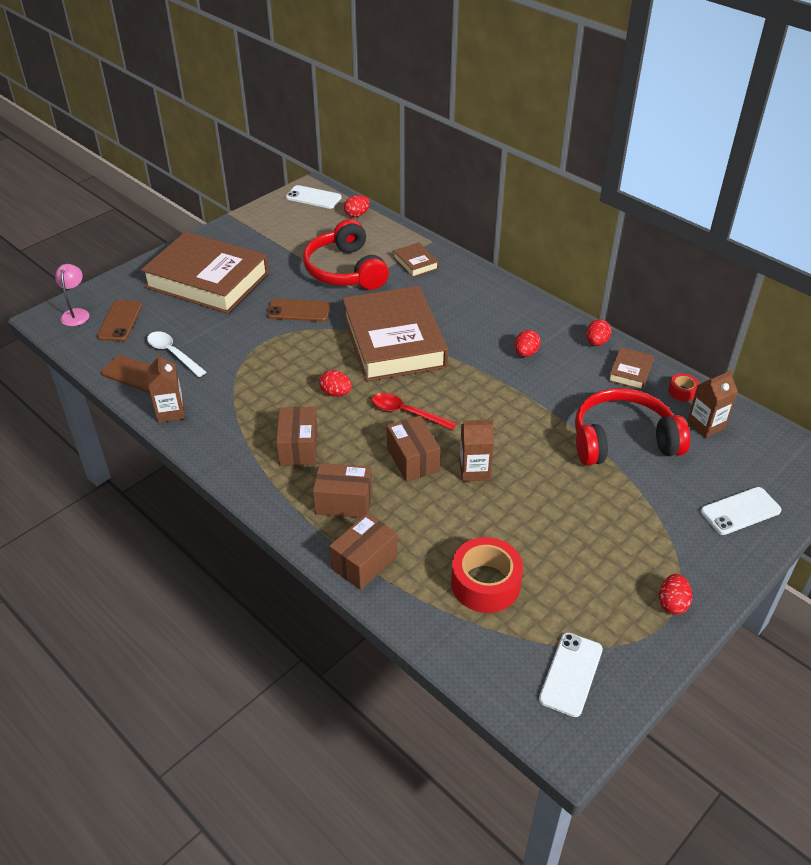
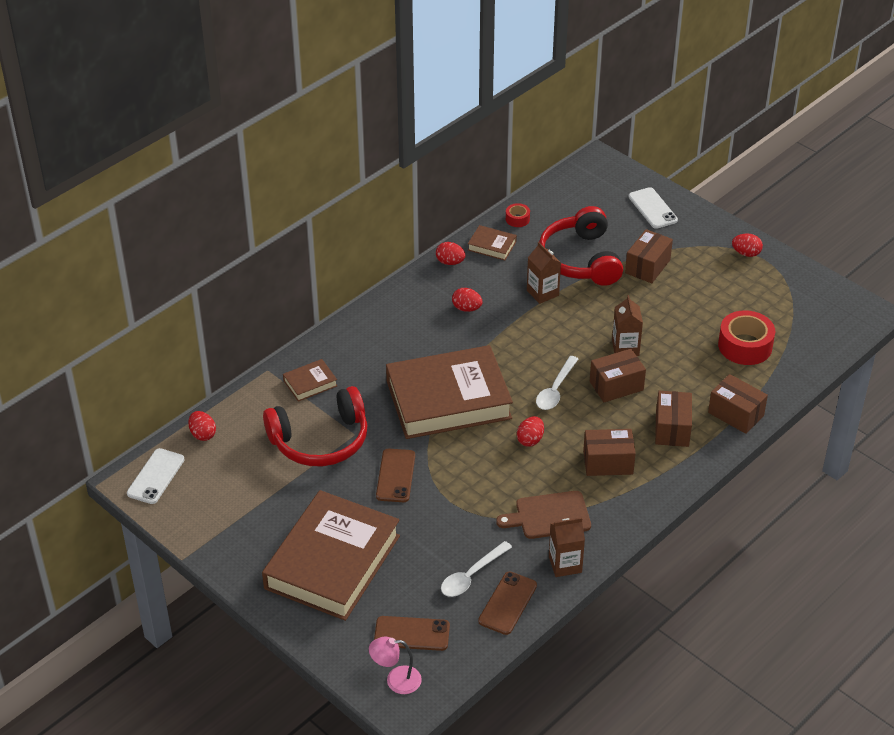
camera: 90 degrees left, 0 degrees up
(233, 403) = (549, 516): none -> brown cutting board
(406, 413) = (555, 390): red spoon -> white spoon
(571, 674) = (816, 307): white phone -> none
(622, 499) = (647, 266): none -> brown box
(705, 425) = (559, 212): brown carton -> brown carton (542, 293)

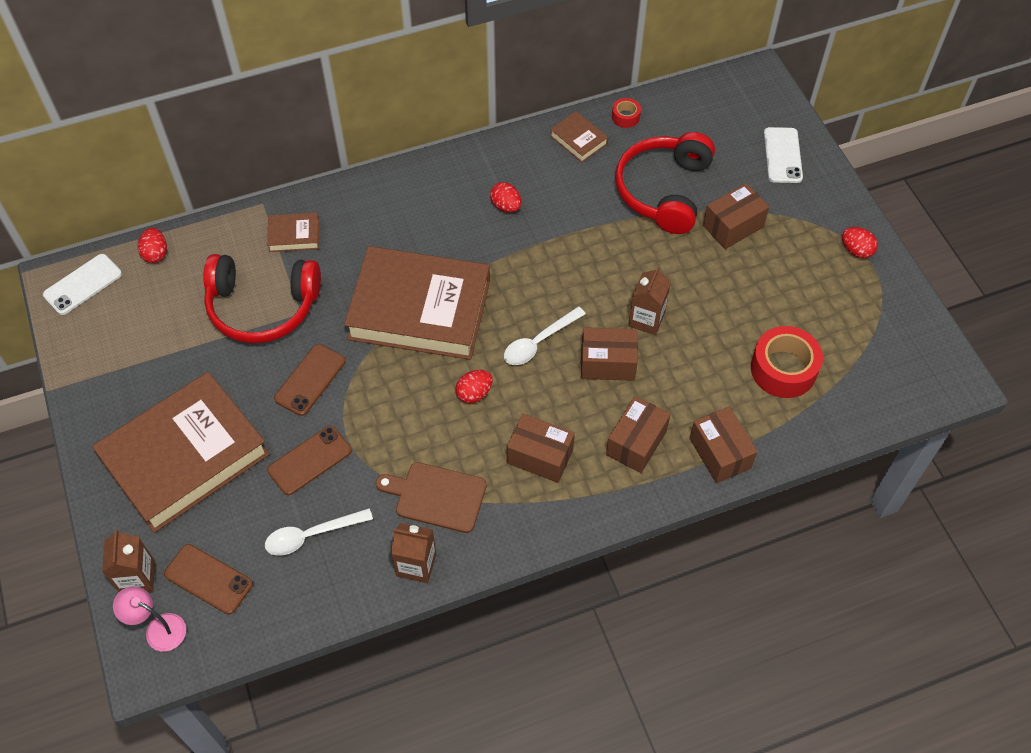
camera: 25 degrees right, 15 degrees up
(450, 262) = (522, 144): red egg -> none
(507, 603) = (327, 586): brown phone -> brown phone (309, 460)
(542, 293) = (597, 217): brown carton -> brown carton (137, 577)

